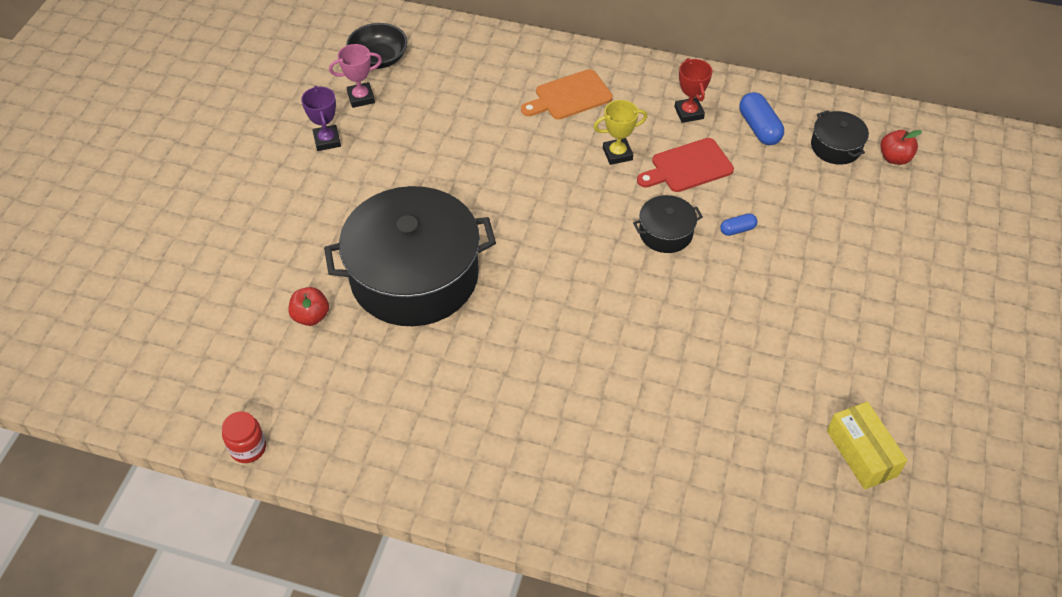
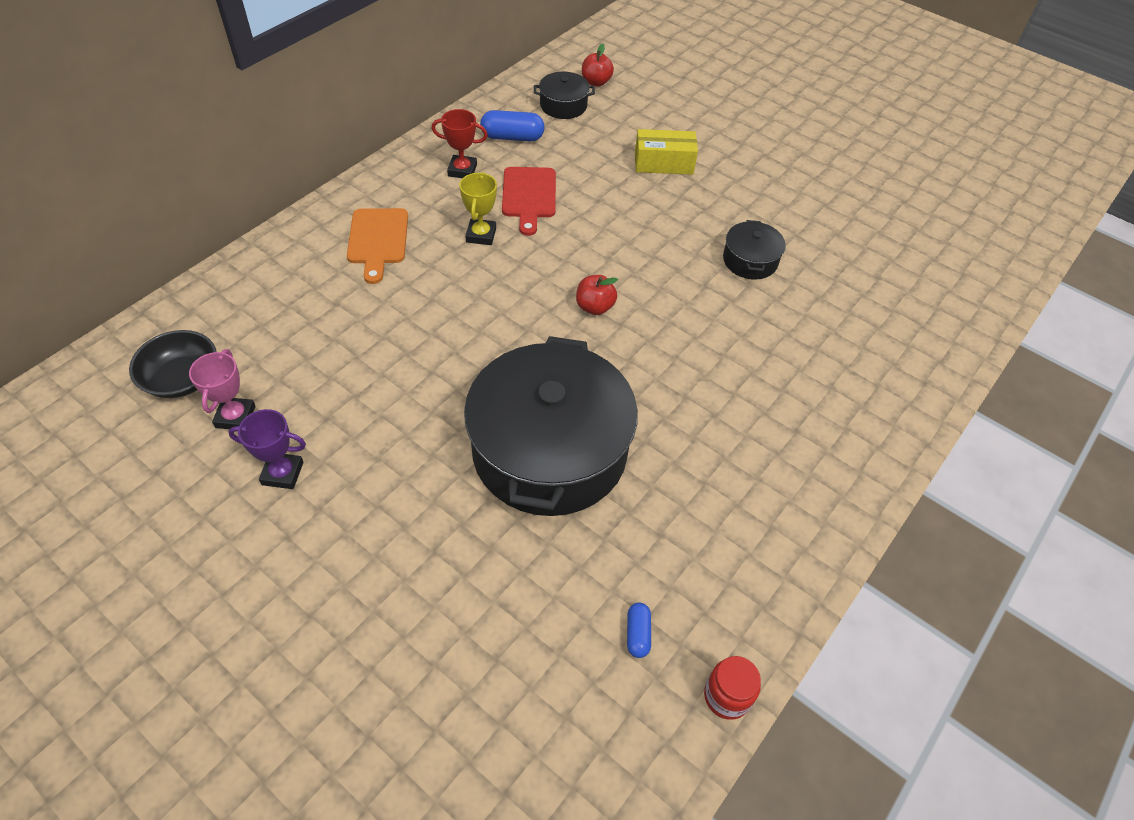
camera: 70 degrees left, 0 degrees up
(311, 316) = (558, 572): red apple -> red apple (595, 307)
(665, 233) = (599, 240): black pot -> black pot (750, 260)
(737, 229) = (621, 195): blue capsule -> blue capsule (638, 634)
(861, 453) = (877, 218): yellow box -> yellow box (663, 163)

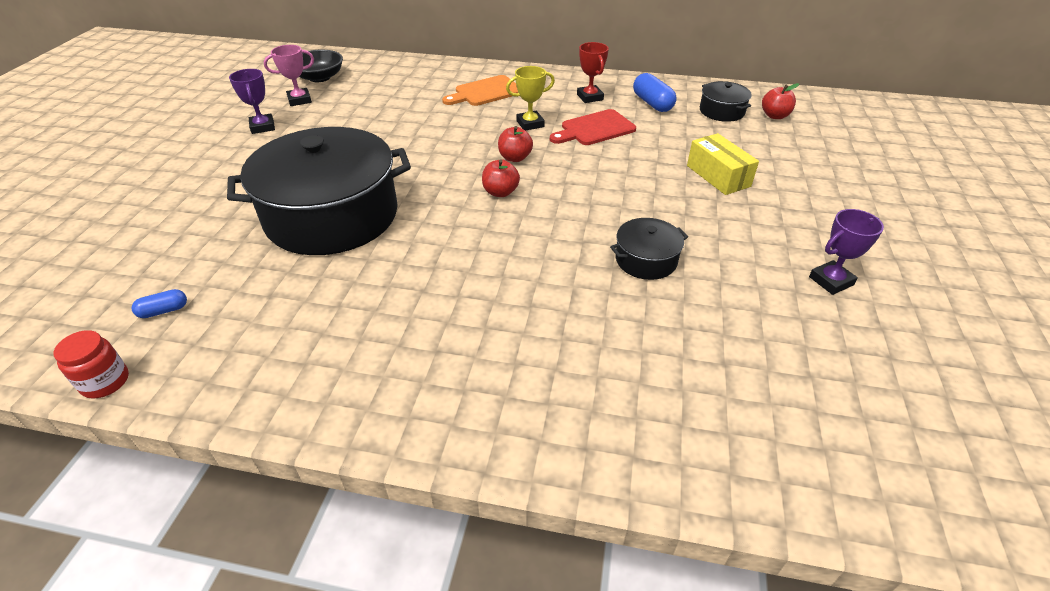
camera: 65 degrees right, 10 degrees down
(540, 273) = (515, 158): none -> red apple
(824, 182) = (831, 281): none -> purple trophy

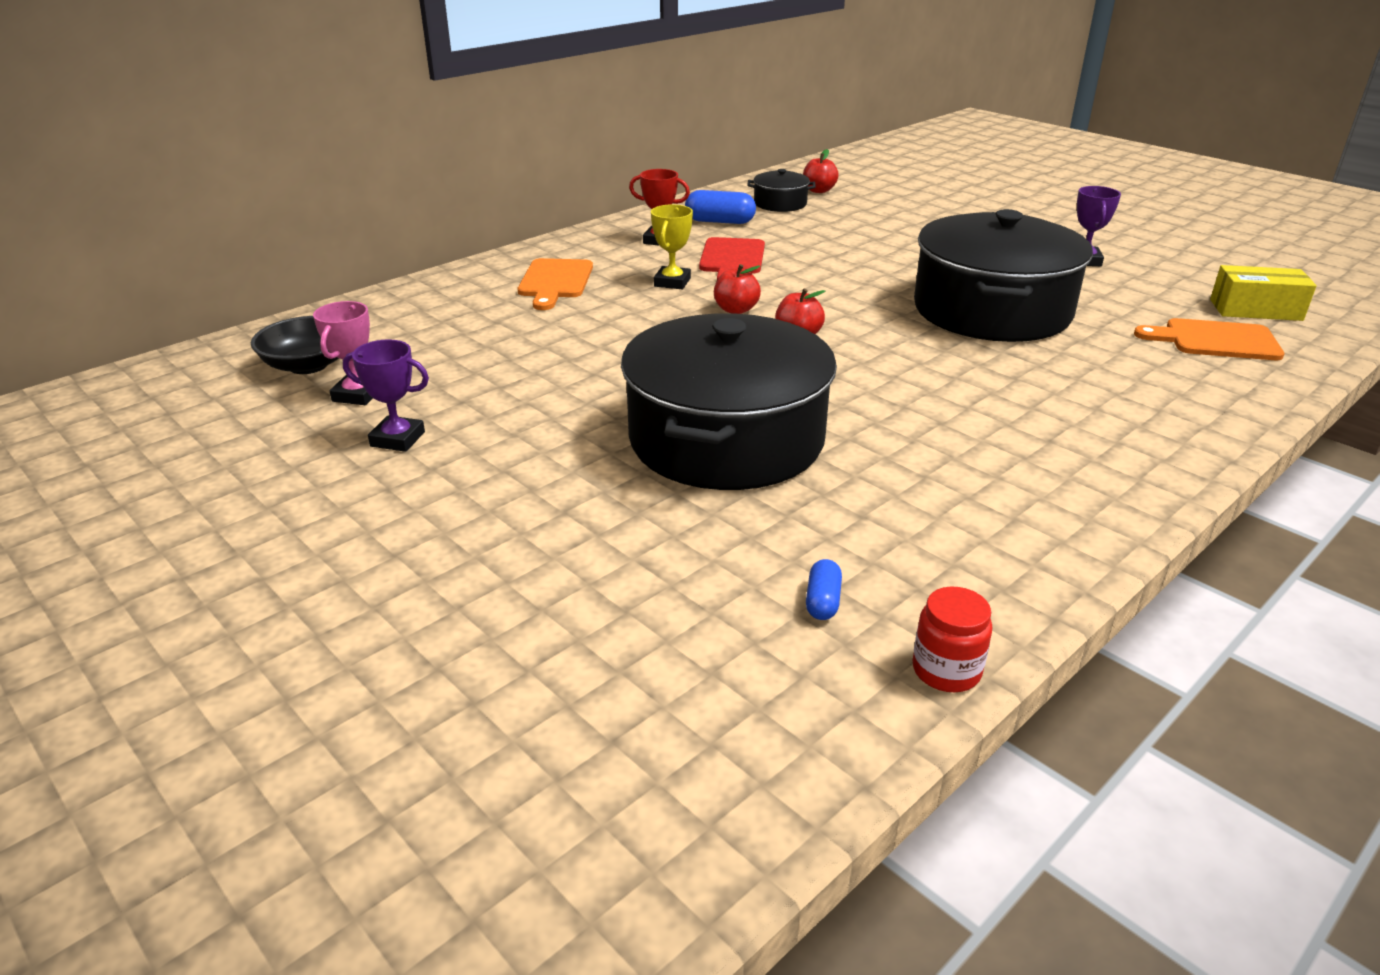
camera: 55 degrees left, 10 degrees down
(646, 260) = (991, 310): black pot -> black pot, size x2.31
(718, 176) = (891, 242): yellow box -> yellow box (1255, 310)
(745, 411) = (1215, 340): none -> orange cutting board

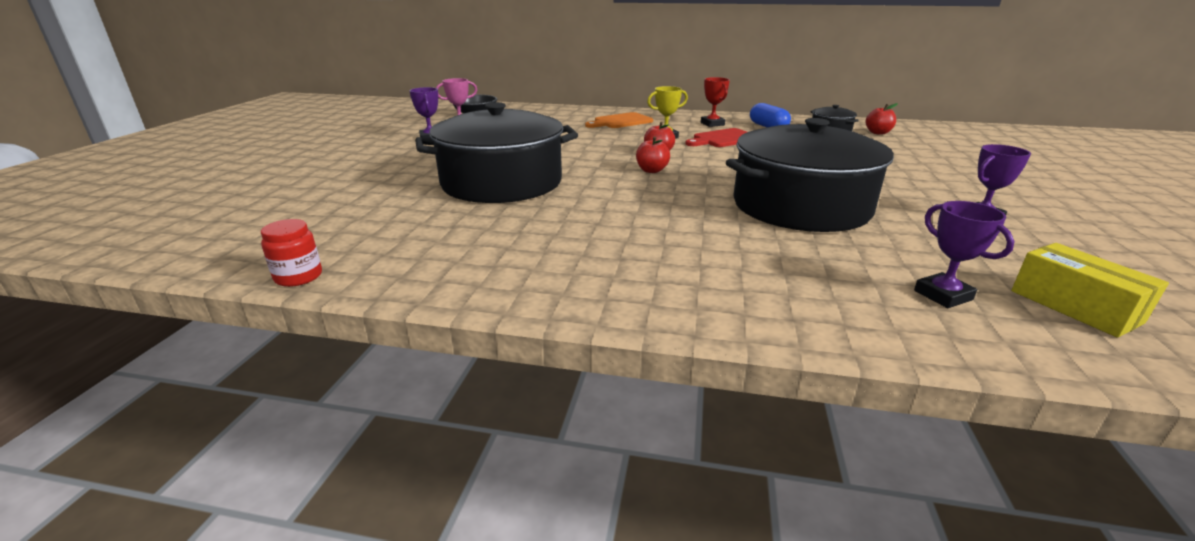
camera: 55 degrees right, 5 degrees down
(823, 601) = (352, 235): blue capsule -> none
(1215, 340) = (943, 295): orange cutting board -> purple trophy

